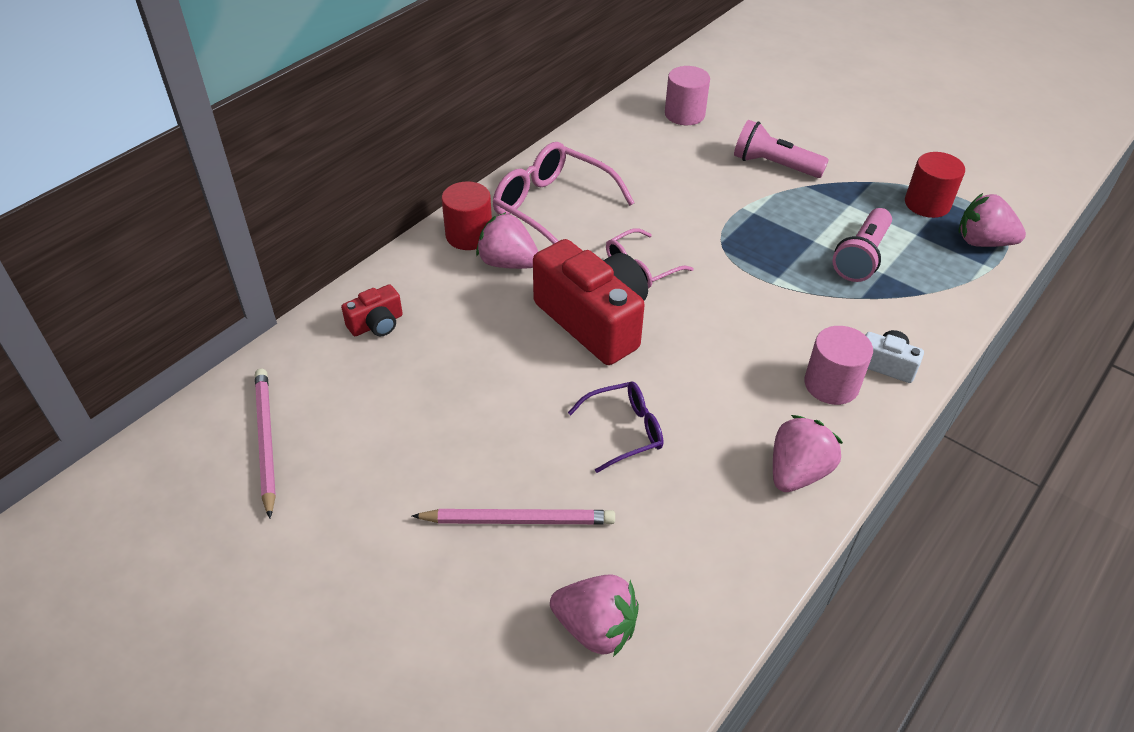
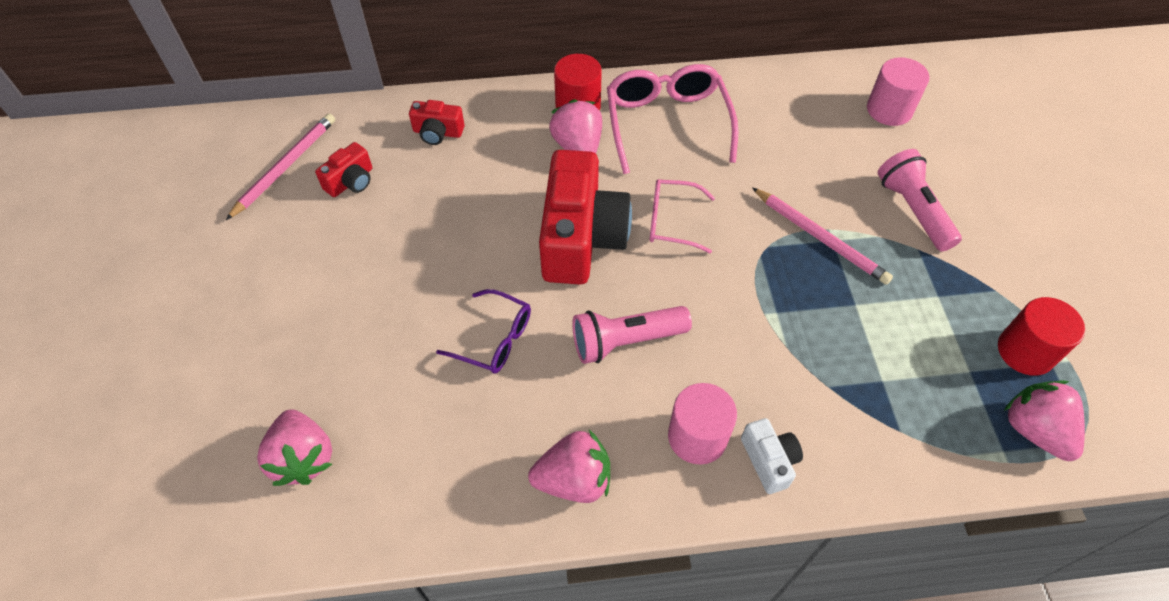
camera: 45 degrees right, 10 degrees up
(348, 409) = (351, 181): none -> red camera
(518, 520) = (351, 342): pink pencil -> pink pencil (820, 238)
(861, 257) = (881, 351): pink flashlight -> pink flashlight (626, 341)

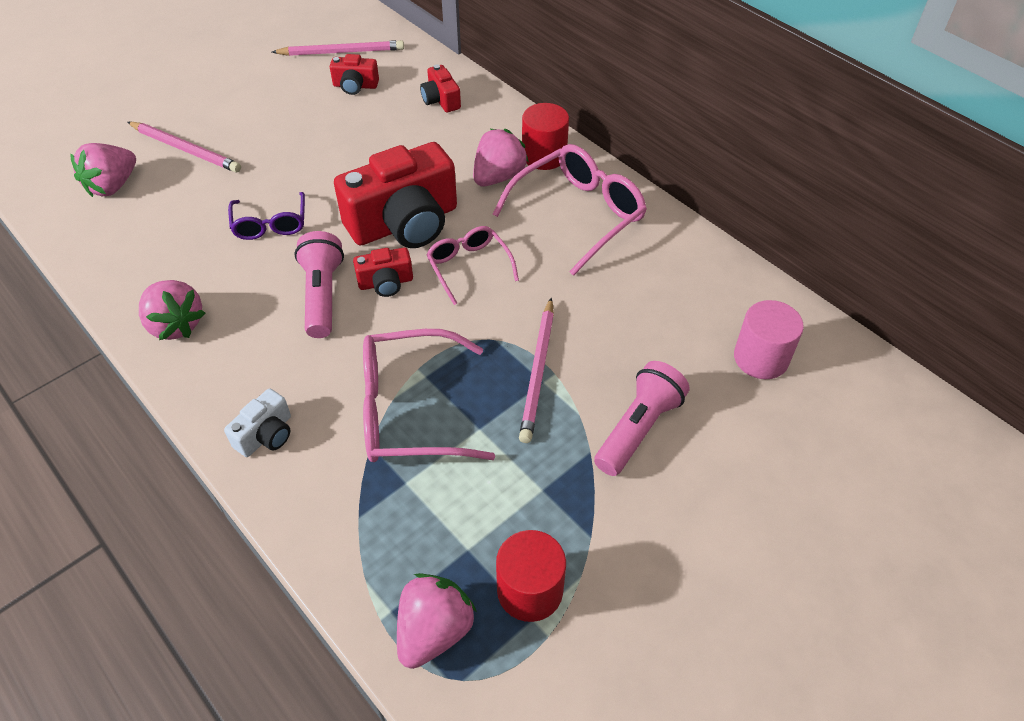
camera: 55 degrees right, 5 degrees down
(308, 364) = (186, 149): none -> pink pencil
(626, 341) = (322, 295): pink flashlight -> pink flashlight turned 45 degrees clockwise
(646, 287) = (386, 283): none -> red camera
(697, 437) = (260, 379): pink cylinder -> none
(807, 341) = (409, 410): none -> pink glasses

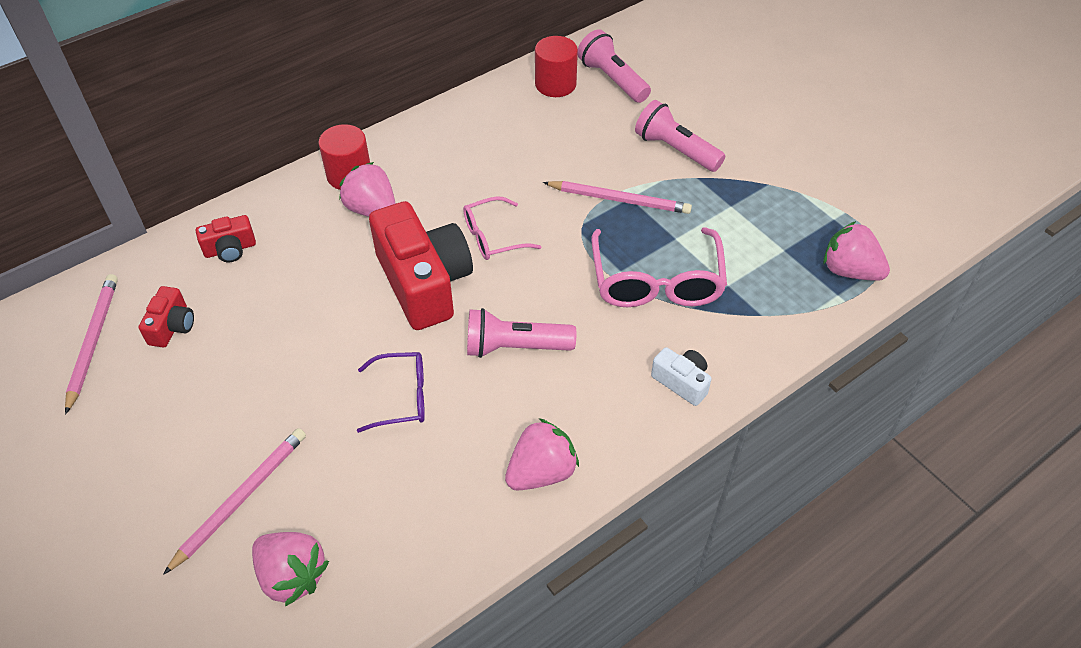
camera: 85 degrees left, 0 degrees up
(386, 283) = (505, 297): red camera -> none
(530, 590) = (813, 218): red cylinder -> red cylinder (555, 84)
(579, 214) = (438, 159): pink glasses -> none
(761, 358) = (612, 79): pink cylinder -> pink flashlight

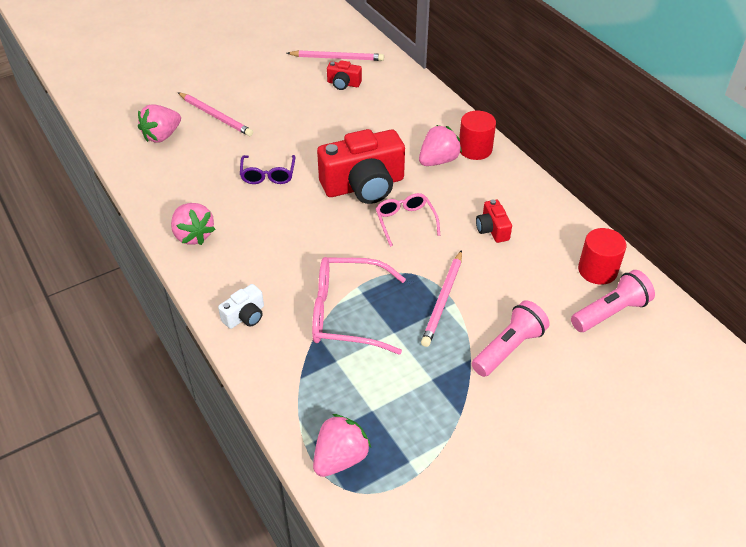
camera: 95 degrees right, 5 degrees down
(230, 249) = (405, 101): red camera -> red camera (492, 229)
(515, 347) = (297, 228): pink flashlight -> none

